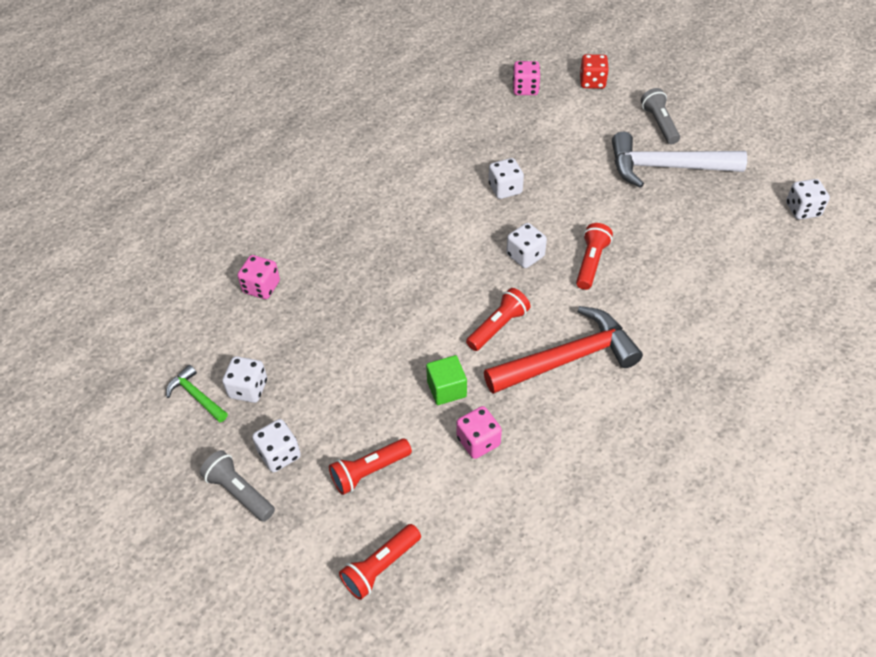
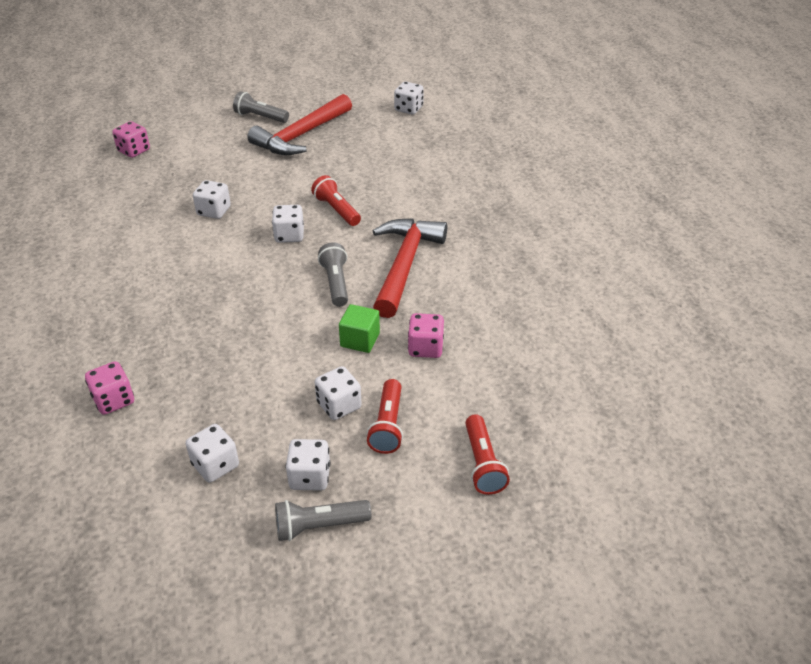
camera: 55 degrees left, 10 degrees down
(197, 396) = (178, 509): green hammer -> none
(363, 424) = (339, 405): none -> white dice
(498, 326) = (335, 283): red flashlight -> grey flashlight
(592, 82) = (178, 121): red dice -> none
(666, 167) = (301, 135): white hammer -> red hammer

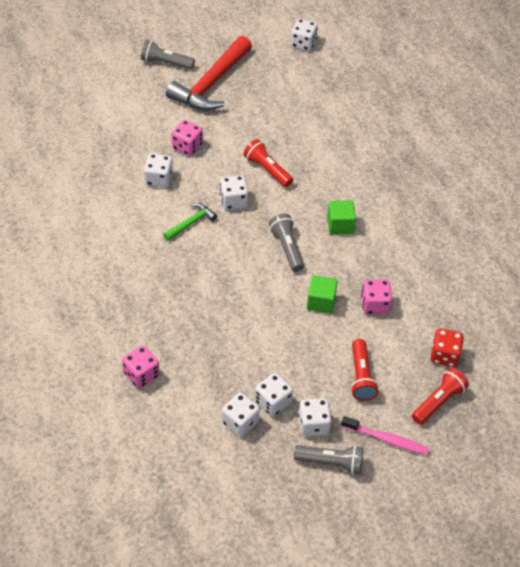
camera: 10 degrees left, 10 degrees up
(134, 151) = (60, 113): pink dice -> pink dice (187, 146)
(234, 253) = (191, 223): none -> green hammer
(319, 526) = (331, 462): grey flashlight -> grey flashlight turned 150 degrees counterclockwise
(339, 405) = (319, 363): white dice -> white dice (273, 402)
(403, 504) = (386, 439): none -> pink toothbrush
(405, 265) = (340, 225): red hammer -> green cube
(483, 463) = (438, 401): red flashlight -> red flashlight turned 120 degrees counterclockwise
(502, 410) = (444, 355): none -> red dice

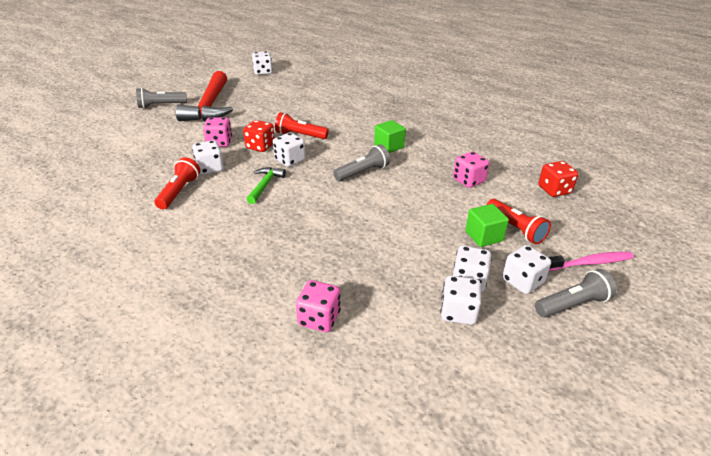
camera: 30 degrees left, 15 degrees down
(220, 169) = (260, 146): none -> red dice
(286, 248) = (363, 172): grey flashlight -> grey flashlight turned 105 degrees clockwise
(321, 302) = (427, 194): green cube -> green cube (484, 236)
(438, 401) = (589, 219): red flashlight -> red flashlight (179, 191)

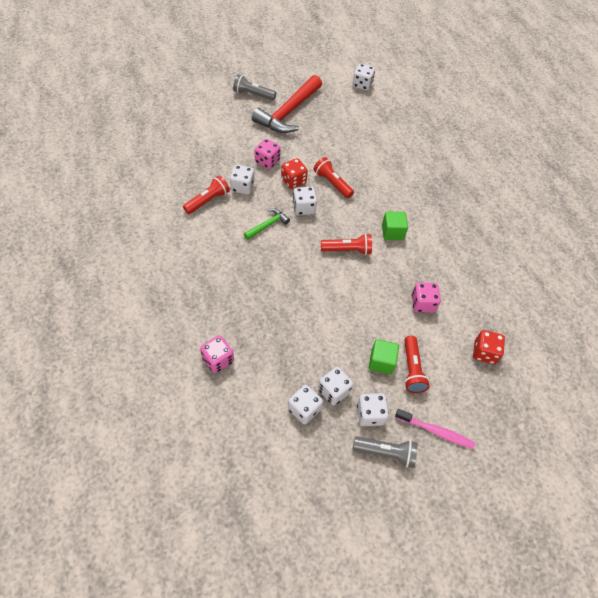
camera: 30 degrees right, 20 degrees up
(363, 172) = (347, 250): grey flashlight -> red flashlight

